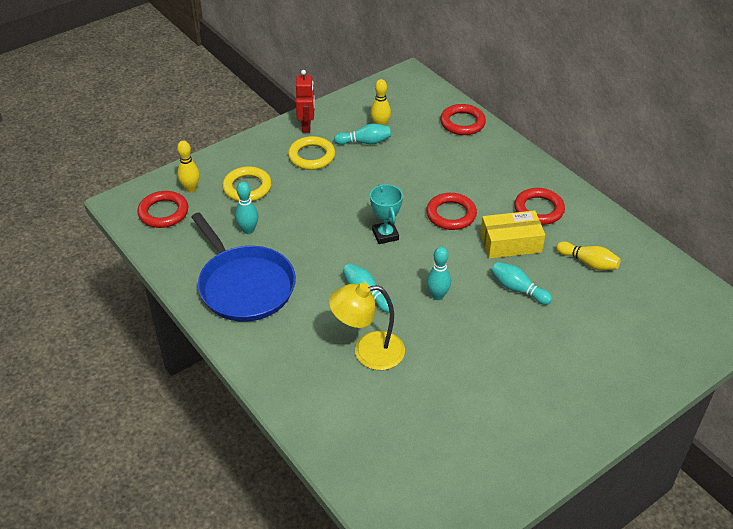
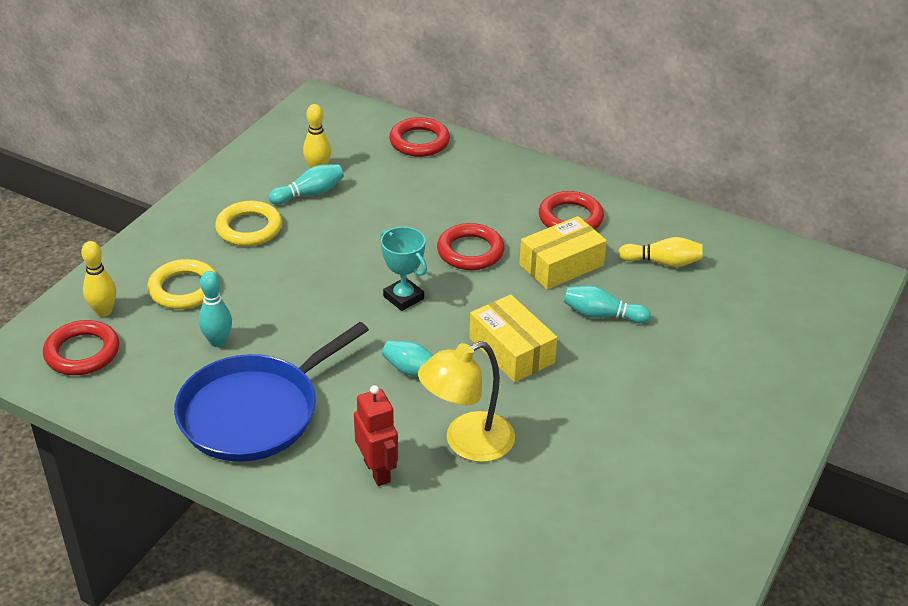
camera: 25 degrees left, 5 degrees down
(244, 285) = (255, 412): blue pan -> blue pan turned 105 degrees clockwise
(306, 126) = (220, 193): red robot -> red robot (377, 471)
(437, 295) = (511, 350): turquoise bowling pin -> yellow box

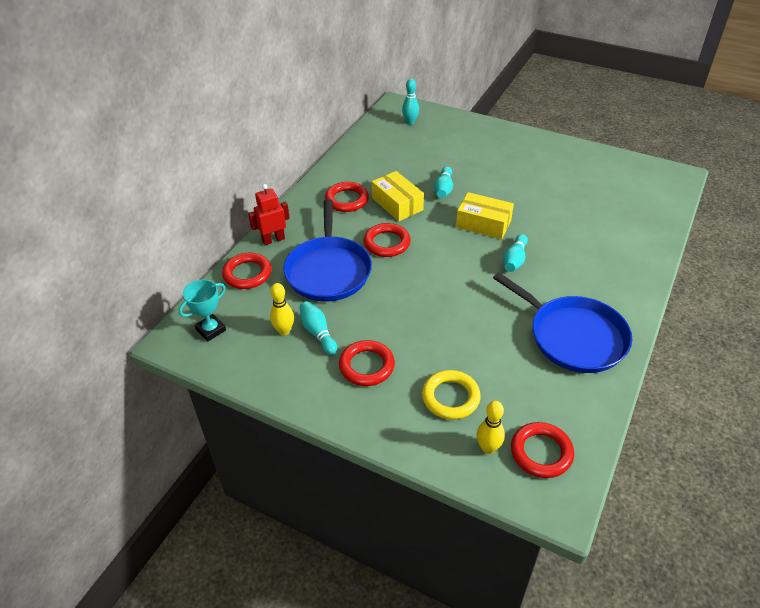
camera: 90 degrees left, 5 degrees up
(218, 342) = (508, 366): turquoise bowling pin -> turquoise bowling pin (410, 122)
(249, 228) = (366, 366): yellow ring -> red ring
(377, 471) = (603, 274): red robot -> red robot (273, 240)
(403, 297) = (441, 272): turquoise trophy -> turquoise trophy (211, 330)
(419, 201) = (328, 270): none -> blue pan
(467, 443) = (567, 240): yellow lamp -> none
(511, 350) = (483, 224): yellow box -> yellow box turned 60 degrees clockwise
(662, 262) = (390, 166): yellow bowling pin -> none

